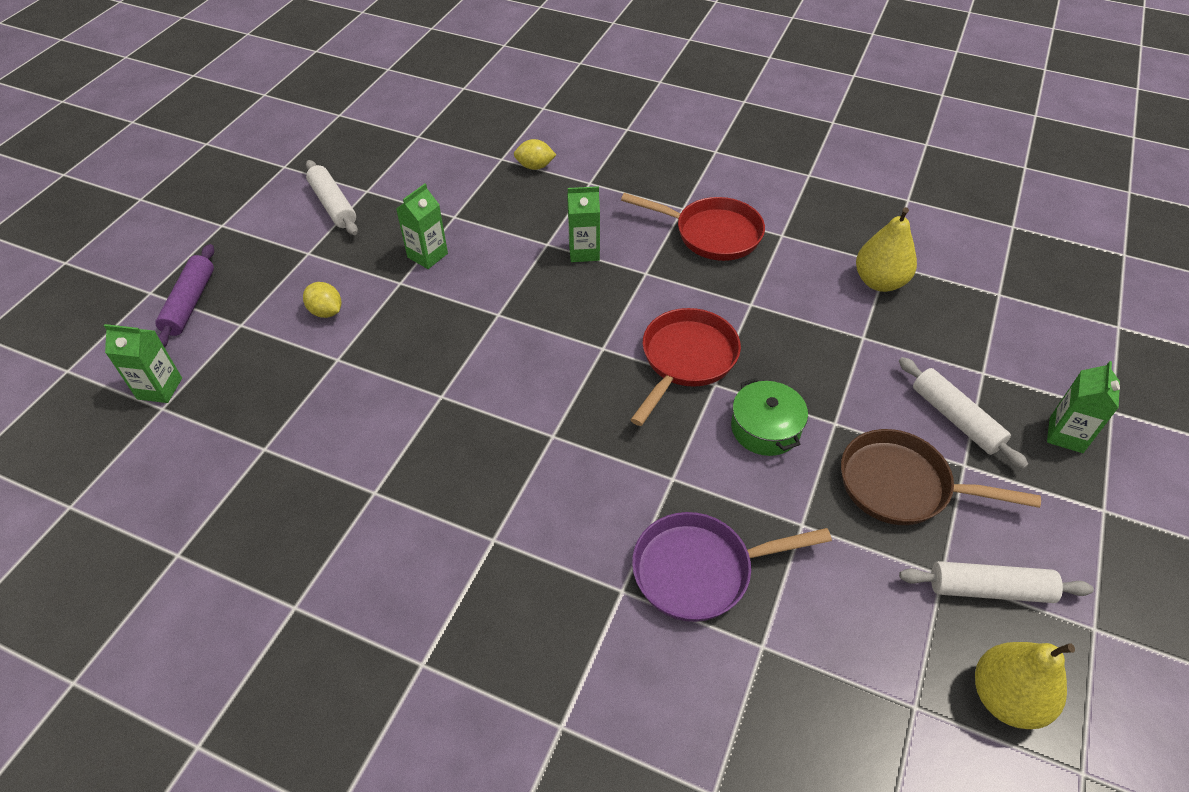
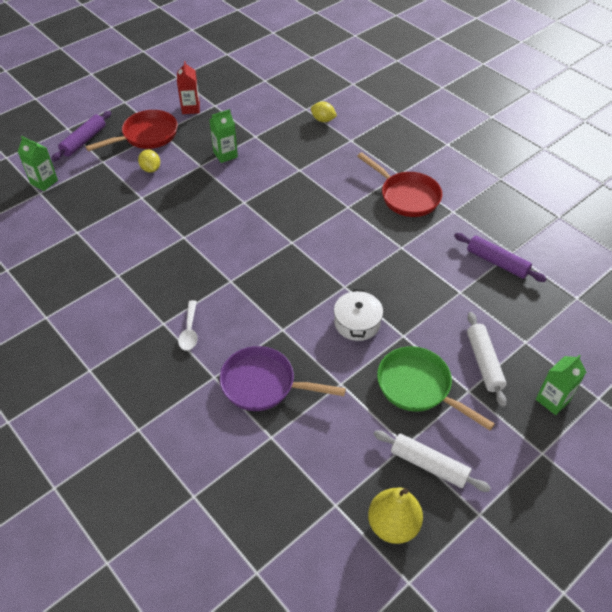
camera: 25 degrees right, 0 degrees up
(333, 205) = (191, 108): white rolling pin -> red carton
(541, 535) = (189, 331): none -> white spoon
(584, 252) = (318, 182): green carton -> none
(686, 360) = (336, 266): red pan -> red pan (146, 136)
(765, 428) = (357, 323): green pot -> white pot
(879, 282) = (497, 262): yellow pear -> purple rolling pin
(902, 485) = (418, 387): brown pan -> green pan

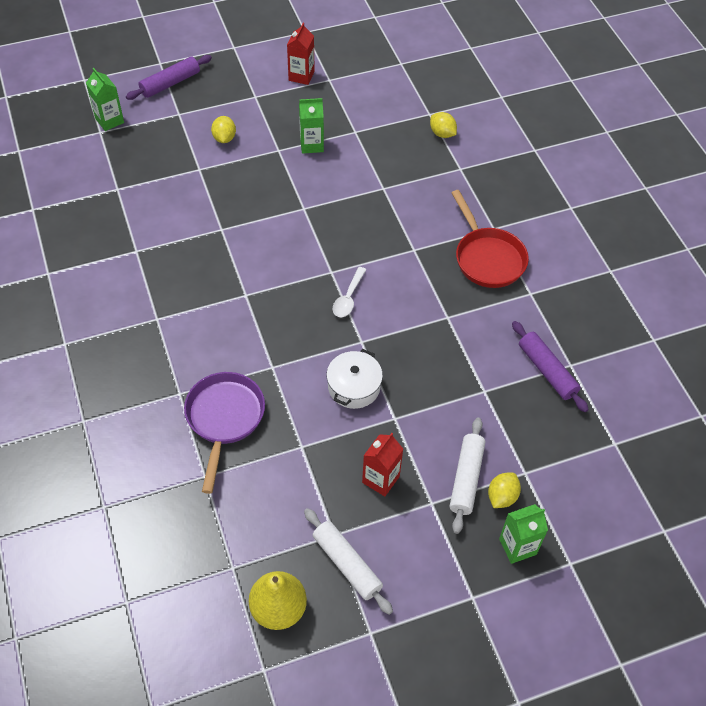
camera: 20 degrees right, 5 degrees up
(146, 136) = (238, 96): red pan -> none
(189, 331) = (179, 336): white spoon -> white spoon (348, 298)
(263, 384) = (224, 419): purple pan -> purple pan turned 60 degrees clockwise
(418, 387) = (380, 479): green pan -> red carton
(518, 366) = (502, 497): none -> yellow lemon

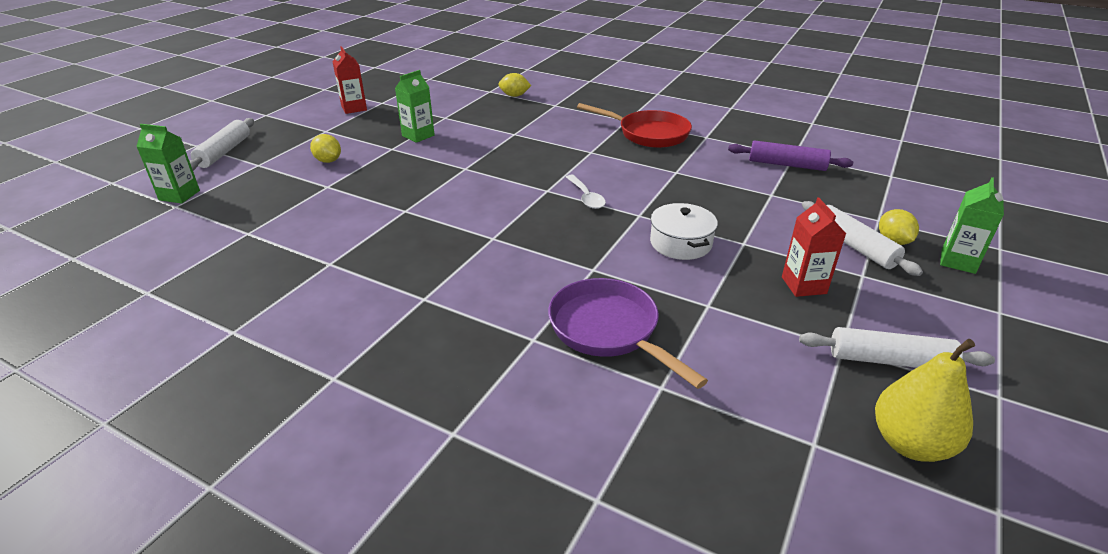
camera: 40 degrees left, 20 degrees down
(170, 83) = (224, 152): purple rolling pin -> white rolling pin

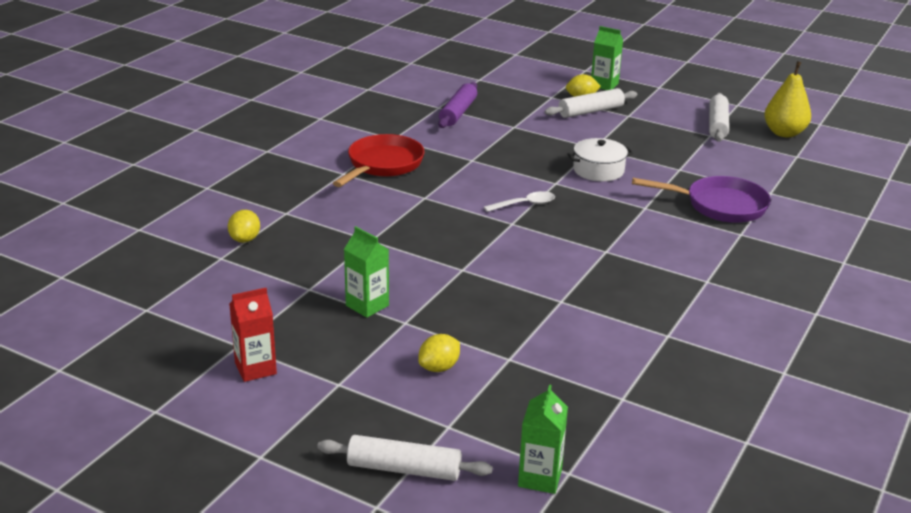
camera: 90 degrees left, 5 degrees down
(608, 330) = (720, 206): purple pan -> purple pan turned 135 degrees counterclockwise
(803, 285) = (646, 135): red carton -> none

